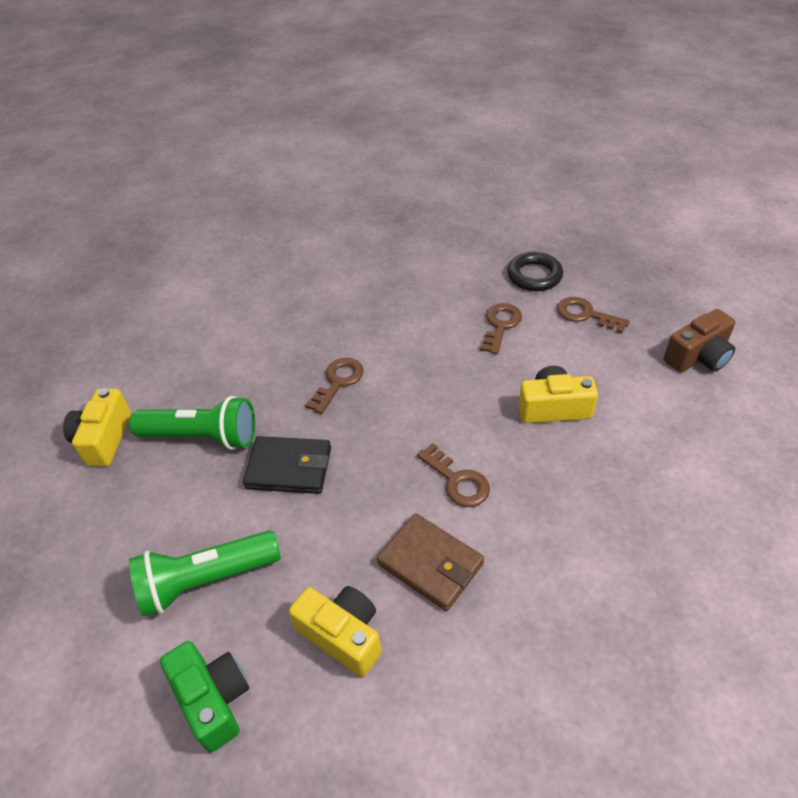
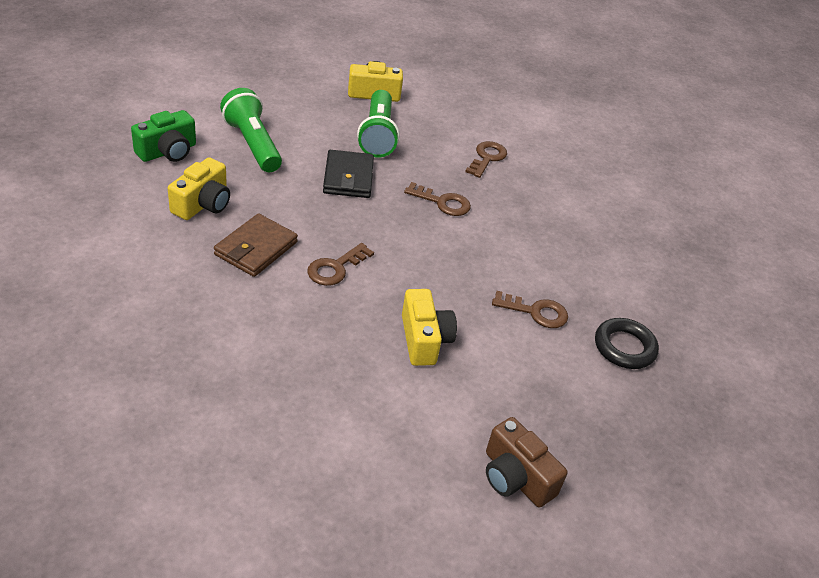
camera: 75 degrees right, 5 degrees down
(585, 315) = (567, 384): brown key -> brown key (487, 158)

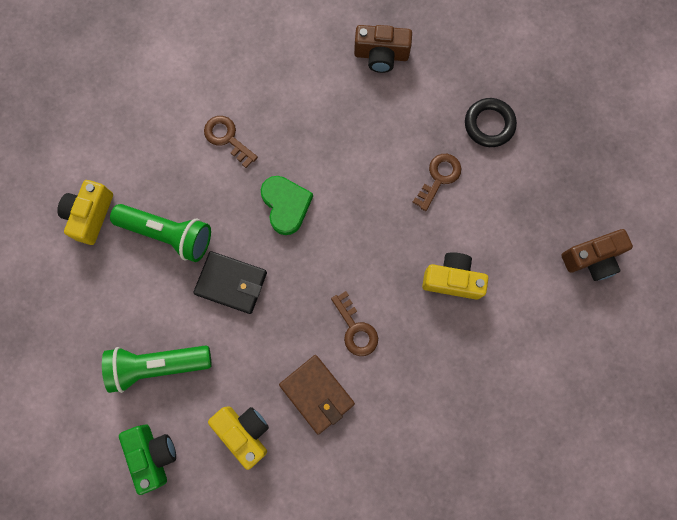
camera: 65 degrees left, 35 degrees up
(442, 202) = (286, 205): brown key -> green heart
(640, 248) = (381, 55): none -> brown camera

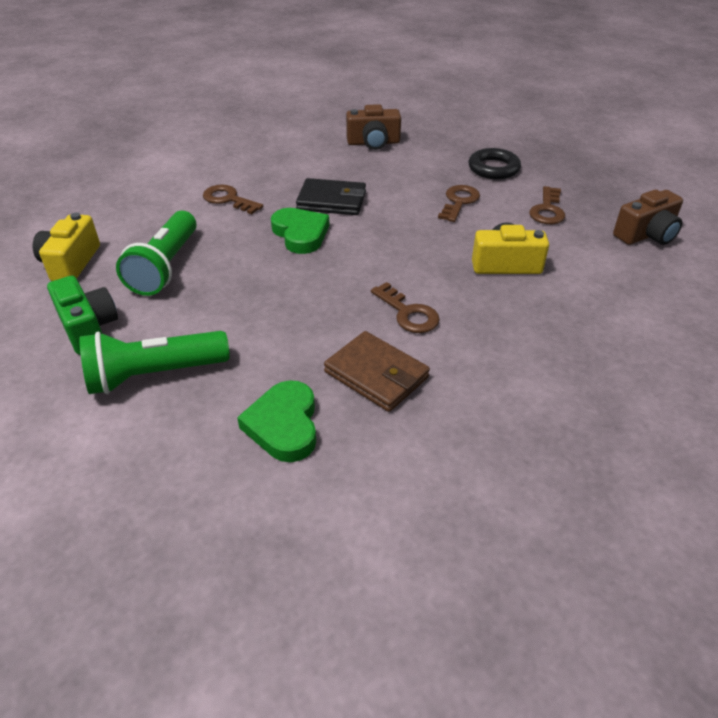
camera: 10 degrees left, 35 degrees down
(153, 454) = (148, 468): green camera -> green camera (88, 328)
(168, 234) = (165, 267): green flashlight -> green flashlight turned 90 degrees clockwise
(231, 283) = (246, 294): black wallet -> black wallet (331, 201)
(244, 432) = (284, 425): yellow camera -> green heart
(517, 205) = (547, 210): none -> brown key

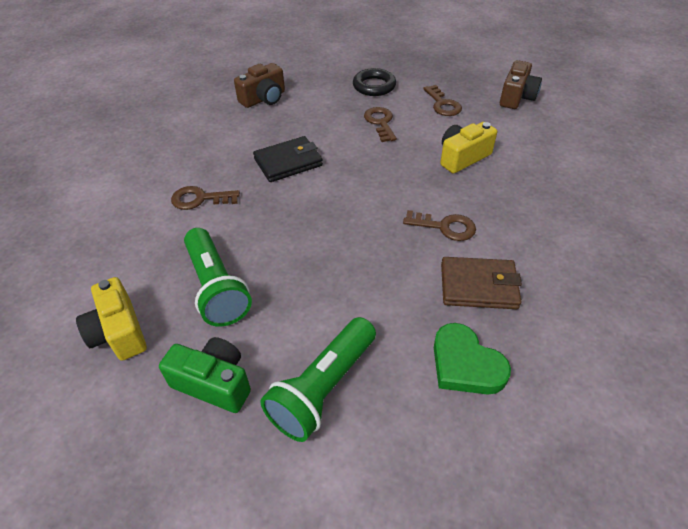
camera: 35 degrees left, 5 degrees up
(300, 234) = (296, 202): green heart -> none

